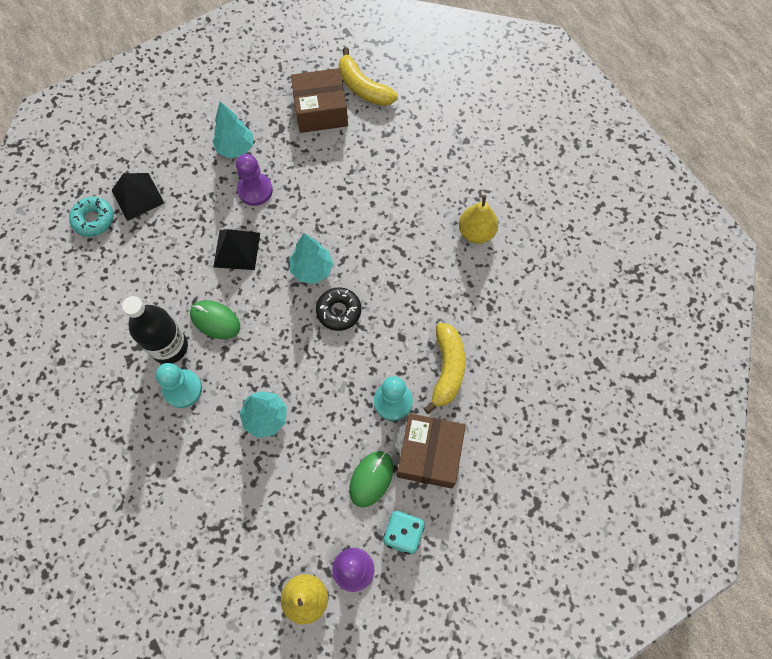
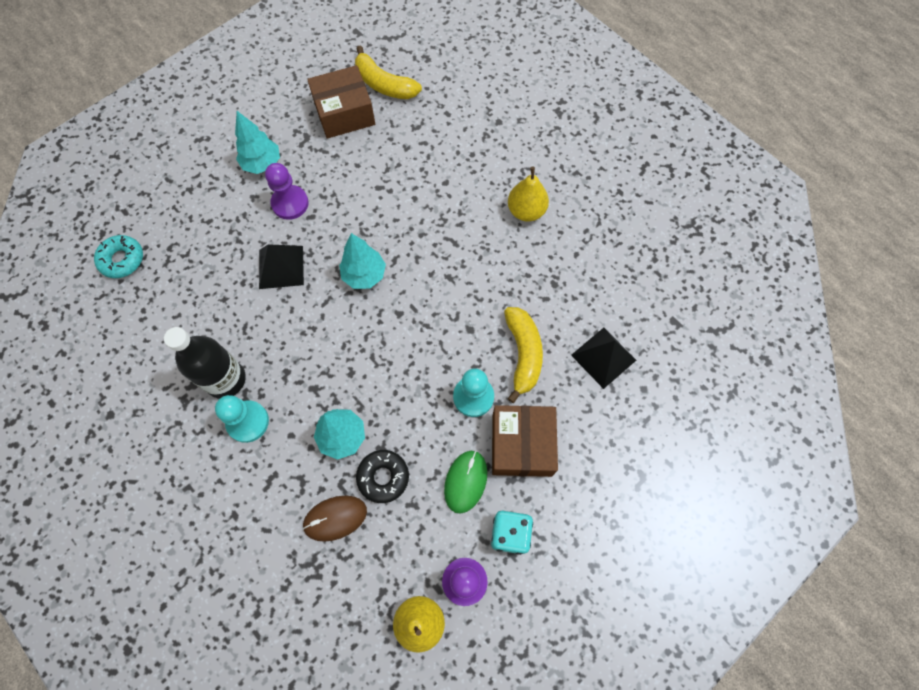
camera: 10 degrees left, 0 degrees up
(137, 196) = (165, 228): black pyramid -> black pyramid (603, 357)
(215, 320) = (271, 344): green mouse -> none
(246, 491) = (335, 518): none -> brown mouse
(339, 311) = (400, 313): black donut -> black donut (383, 477)

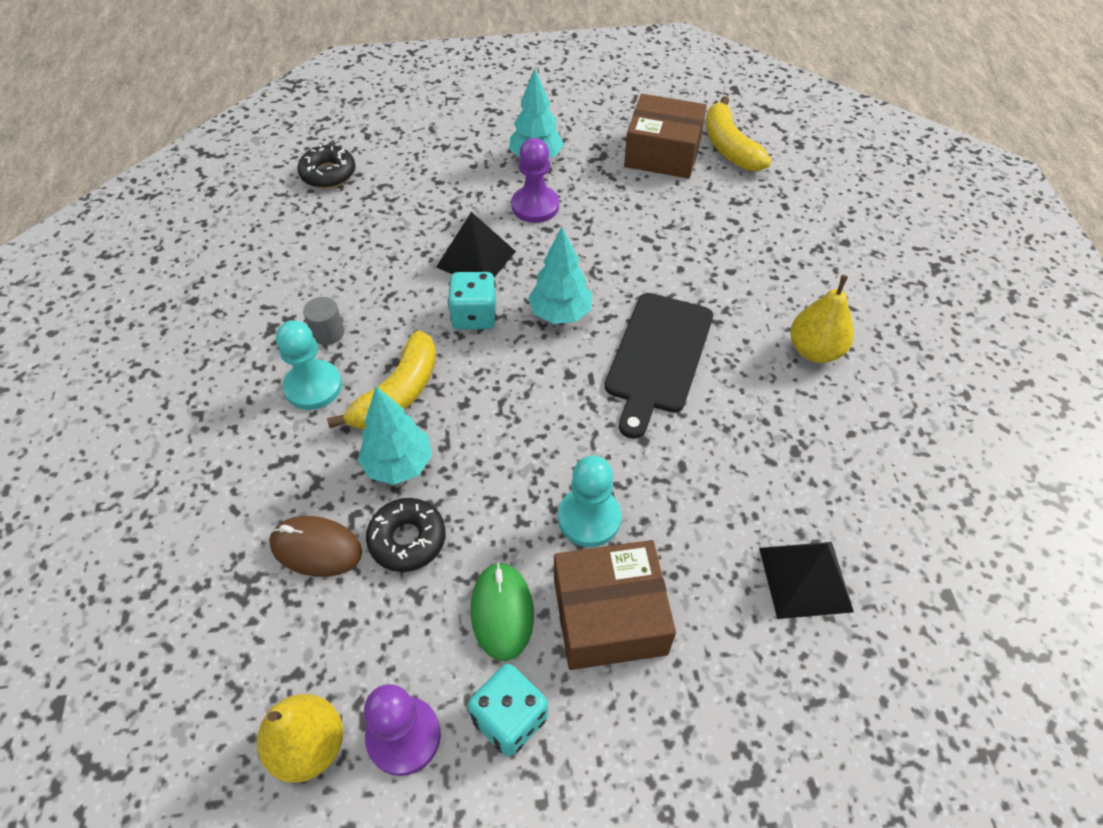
camera: 35 degrees right, 15 degrees down
(122, 260) = (328, 173): turquoise donut -> black donut
(226, 379) = (328, 333): black bottle -> grey cylinder
(311, 309) = (474, 316): none -> turquoise dice
(442, 270) = (657, 357): none -> black cutting board
(465, 481) = (502, 612): green mouse -> green mouse turned 60 degrees counterclockwise
(522, 445) = (609, 616): brown box -> brown box turned 45 degrees clockwise
(523, 354) = (692, 507): yellow banana -> yellow banana (398, 393)

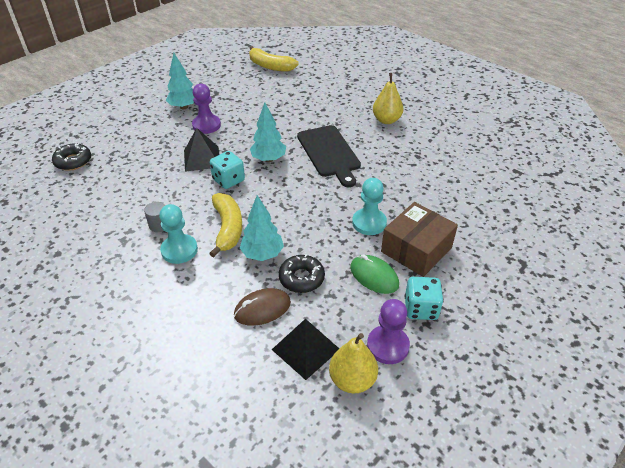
camera: 40 degrees left, 10 degrees down
(662, 153) = (243, 80): brown box -> none
(805, 579) = (468, 194): black pyramid -> black pyramid (305, 349)

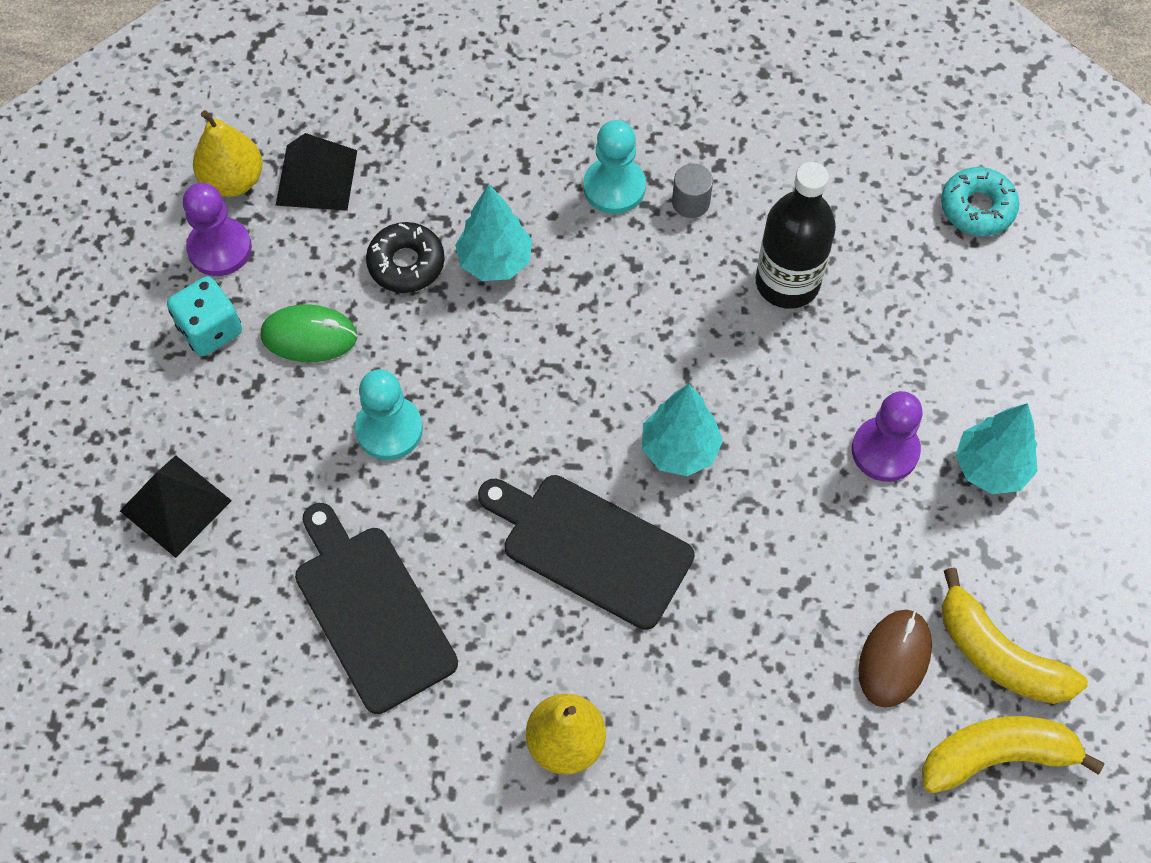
camera: 140 degrees right, 20 degrees up
(73, 161) = (977, 208): black donut -> turquoise donut
(166, 179) = (787, 282): none -> black bottle
(202, 158) = (790, 366): black pyramid -> black pyramid (175, 505)
(228, 180) = (692, 353): turquoise dice -> none
(228, 228) = (589, 266): yellow banana -> yellow banana (999, 655)
(262, 309) = (416, 188): brown mouse -> brown mouse (894, 659)
(416, 249) = (279, 428): brown box -> none
(424, 177) = (371, 611): none -> black cutting board

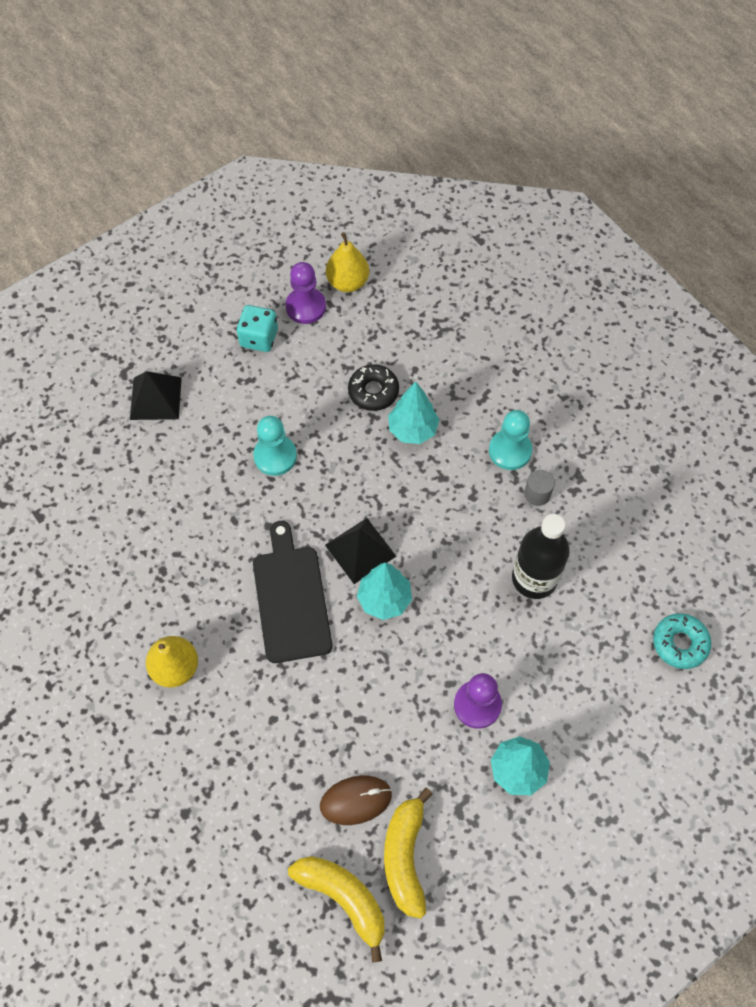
camera: 50 degrees right, 0 degrees up
(309, 336) = (294, 382): green mouse -> none
(316, 177) = (384, 315): black pyramid -> black pyramid (360, 550)
(371, 611) = (172, 525): black cutting board -> none

